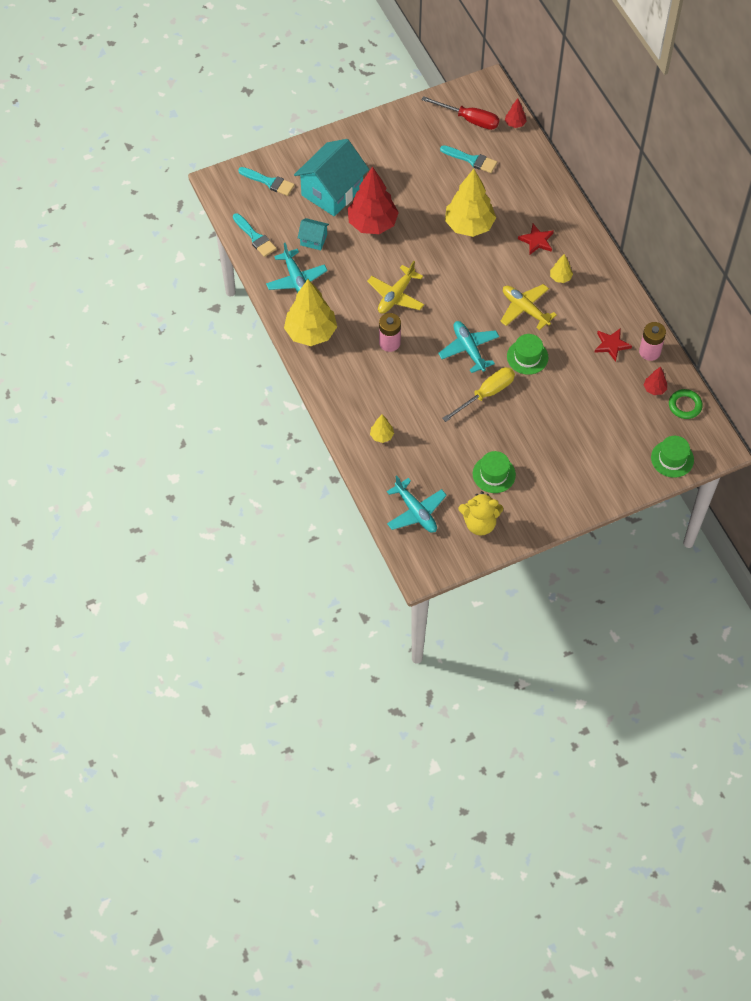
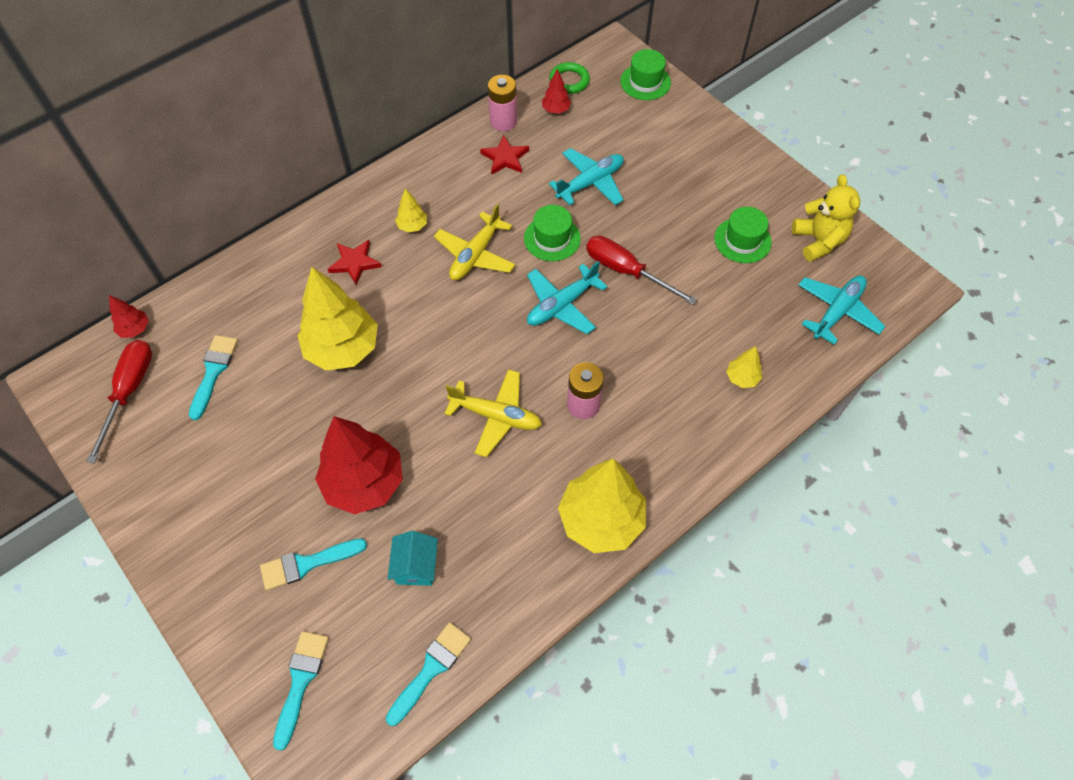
camera: 105 degrees left, 0 degrees up
(296, 280) = (504, 571): turquoise plane -> turquoise plane (590, 183)
(332, 192) = (307, 564): turquoise house -> turquoise brush
(486, 394) = (626, 271): yellow screwdriver -> red screwdriver

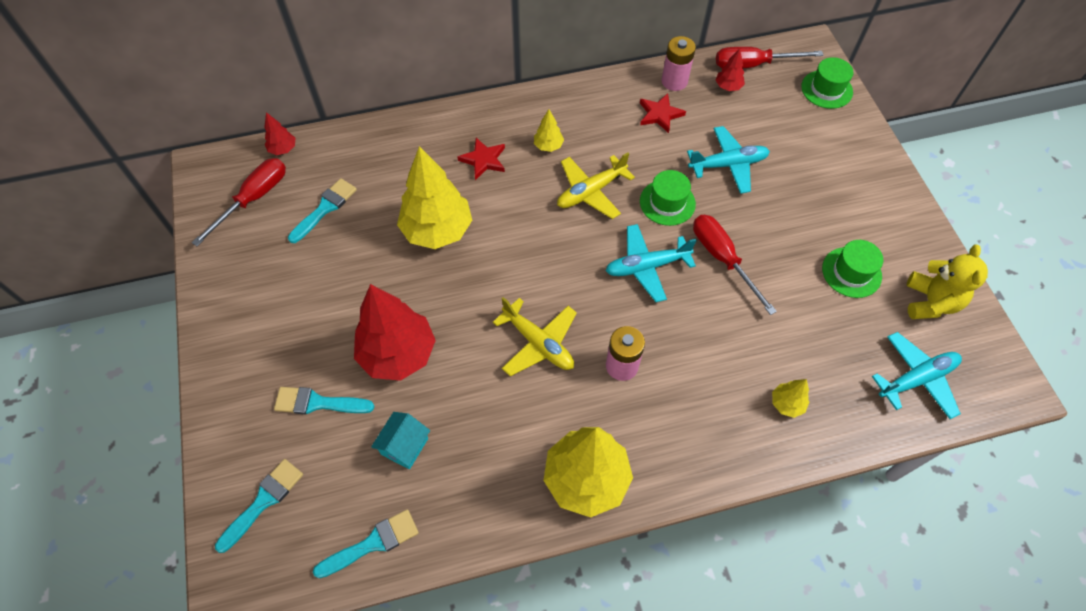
camera: 25 degrees right, 0 degrees up
(569, 81) = (753, 65): green ring -> red screwdriver

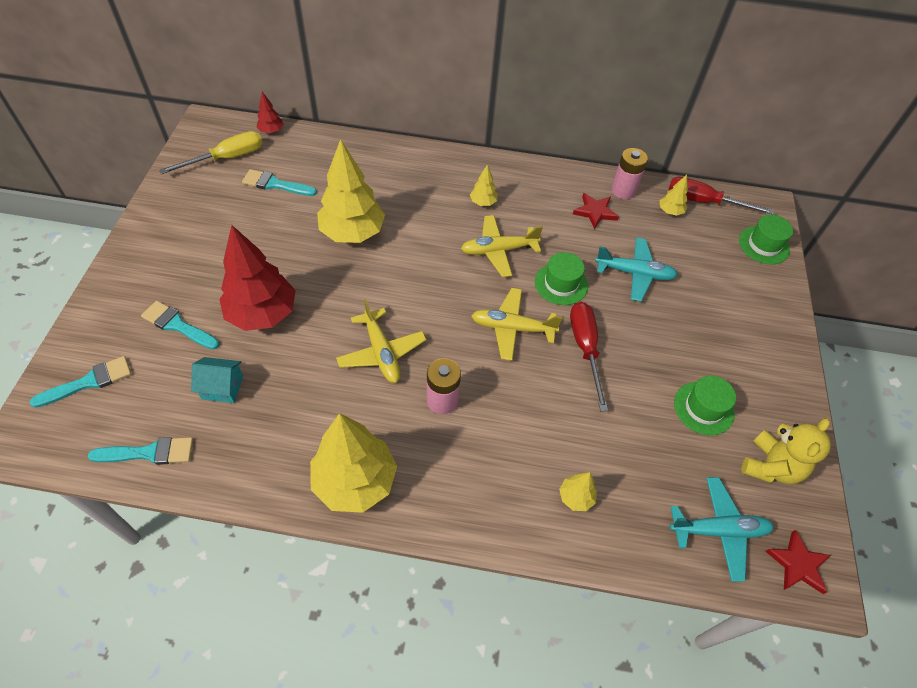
camera: 20 degrees right, 5 degrees down
(254, 199) = (227, 158): red screwdriver -> yellow screwdriver
(325, 208) = (275, 184): turquoise brush -> turquoise brush turned 135 degrees counterclockwise
(404, 446) = (222, 387): turquoise house -> turquoise house turned 45 degrees clockwise
(483, 160) = (422, 194): red star -> red star (798, 564)
(646, 266) = (512, 328): turquoise plane -> yellow plane
(728, 87) = (670, 211): red tree -> yellow tree

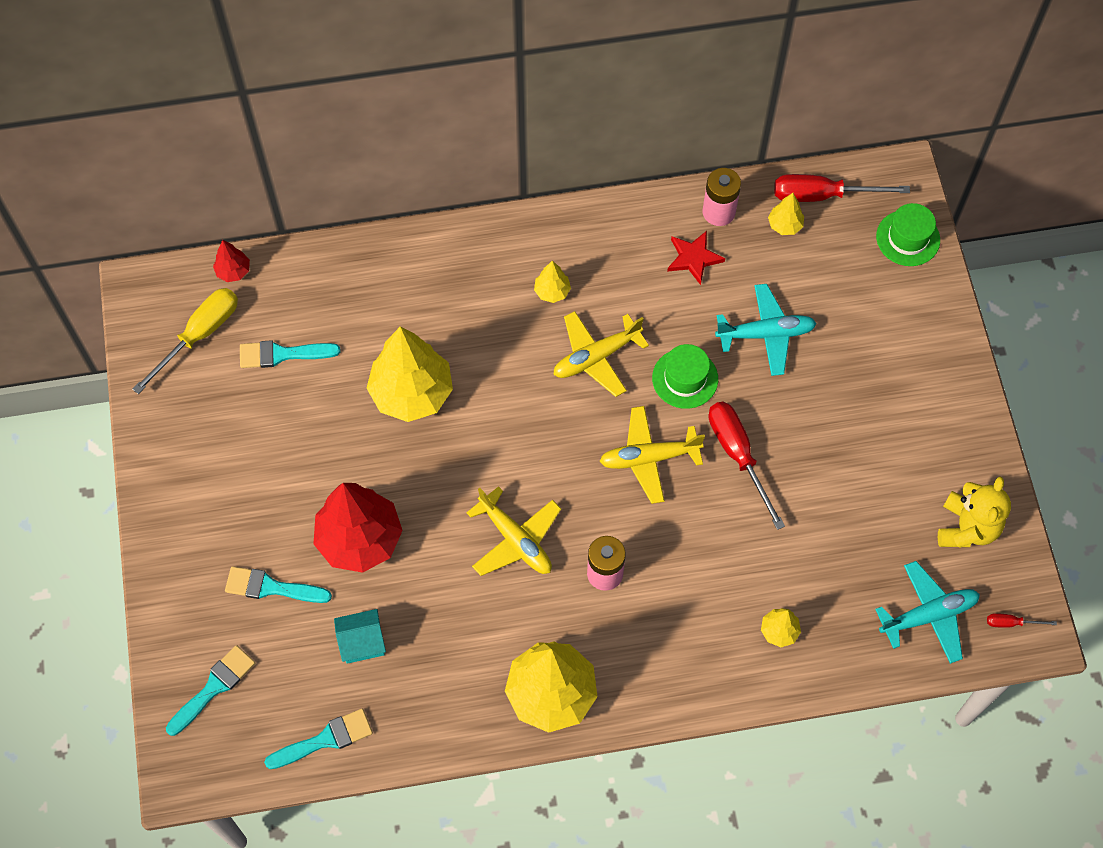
camera: 15 degrees left, 10 degrees up
(703, 408) = (884, 484): green hat -> none
(798, 564) = (1011, 623): red star -> red screwdriver

